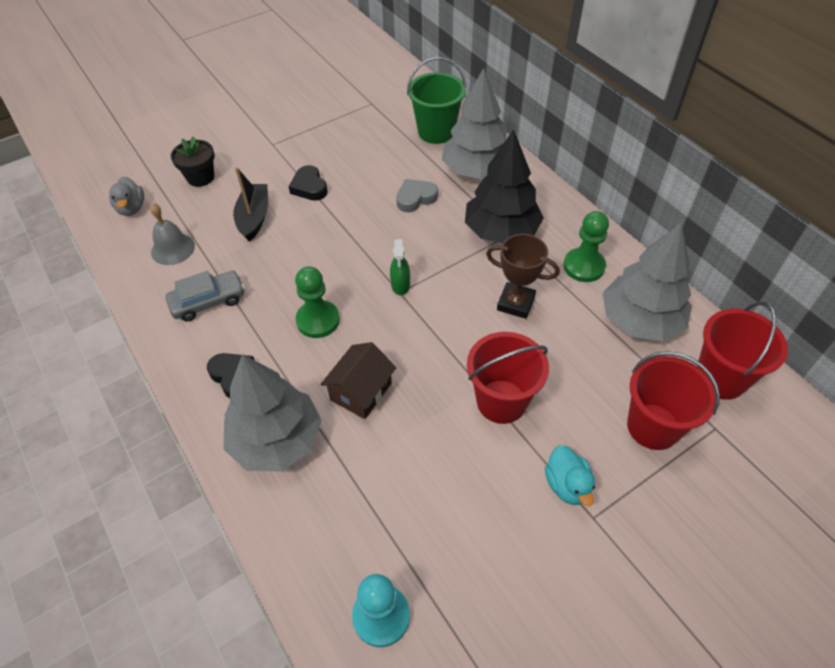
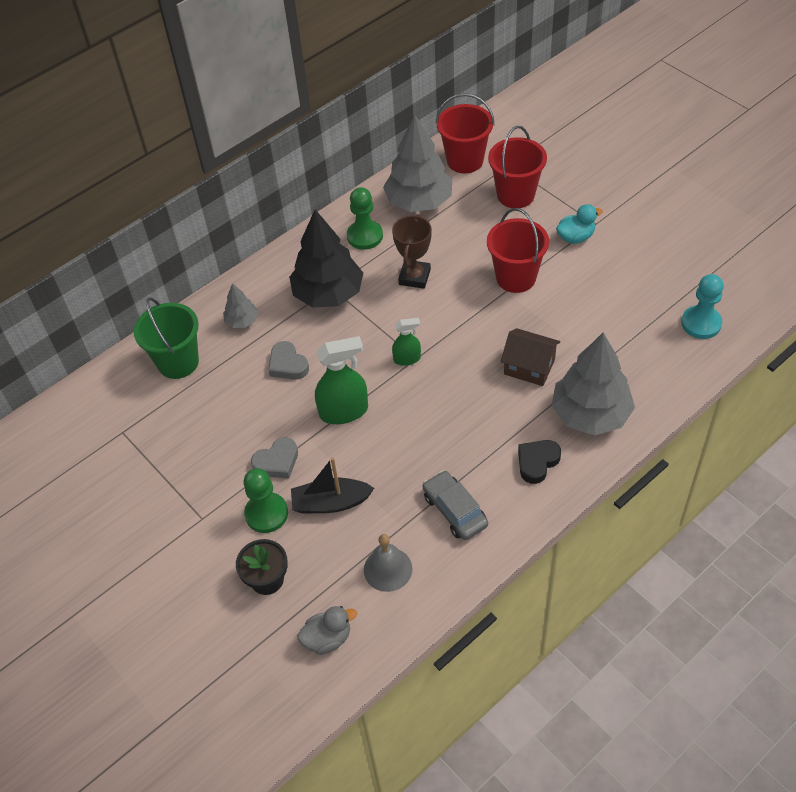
camera: 95 degrees left, 0 degrees up
(309, 187) = (277, 462): black heart -> grey heart
(318, 320) = (460, 413): green pawn -> green pawn (266, 514)
(349, 233) = (344, 411): none -> green spray bottle
(476, 170) = (242, 321): grey tree -> grey tree, size x0.48

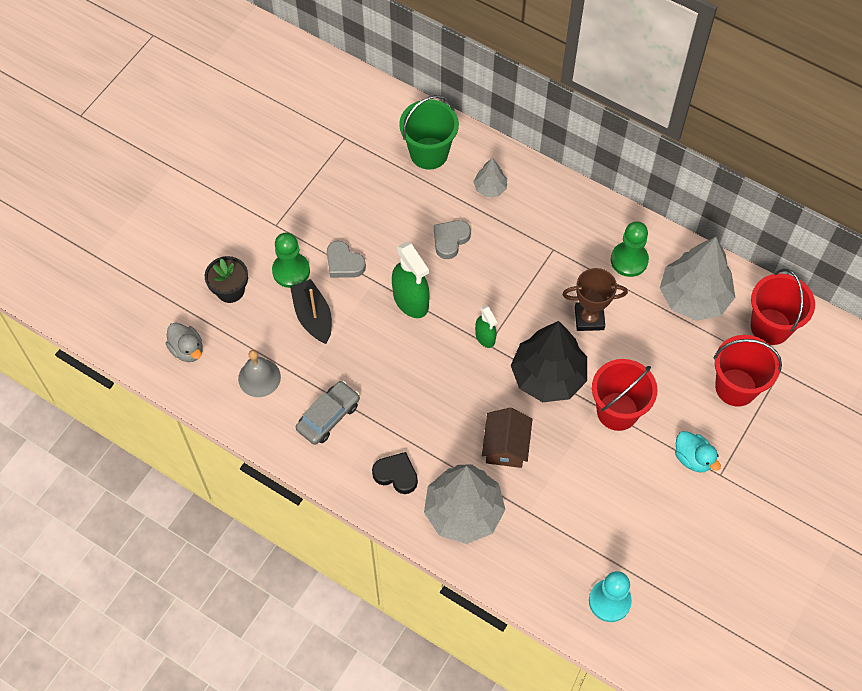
camera: 70 degrees right, 10 degrees up
(328, 294) = (544, 249): black tree -> black tree (548, 376)

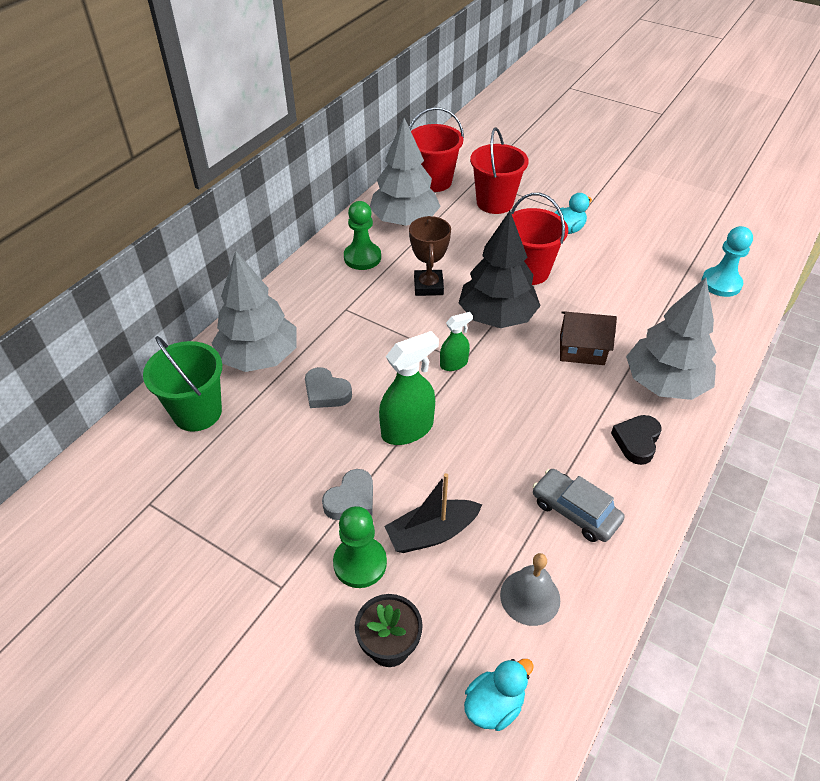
camera: 90 degrees left, 15 degrees down
(187, 350) = (494, 705): grey duck -> turquoise duck
(490, 188) = (259, 357): grey tree -> grey tree, size x2.09

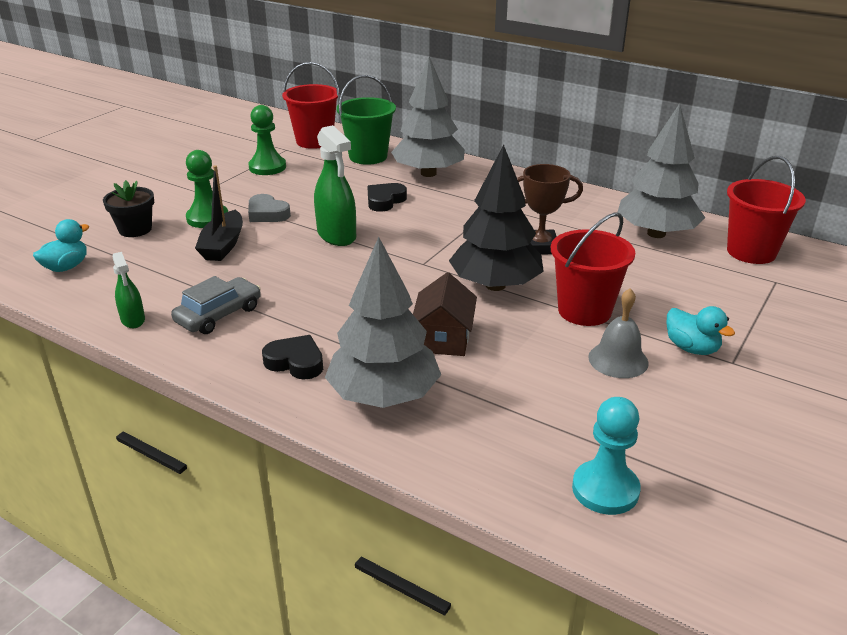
camera: 90 degrees right, 15 degrees down
(326, 392) = (385, 201): grey heart -> black heart
(362, 257) = (579, 212): green pawn -> green pawn (267, 167)
(432, 533) = (223, 245): black boat -> black boat turned 150 degrees counterclockwise
(454, 363) = (420, 259): green spray bottle -> green spray bottle (133, 320)
(494, 203) = (727, 293): red bucket -> red bucket (314, 141)
(494, 705) = (66, 267): turquoise duck -> turquoise duck turned 105 degrees counterclockwise
(530, 597) = (143, 286): grey bell -> grey bell (618, 360)

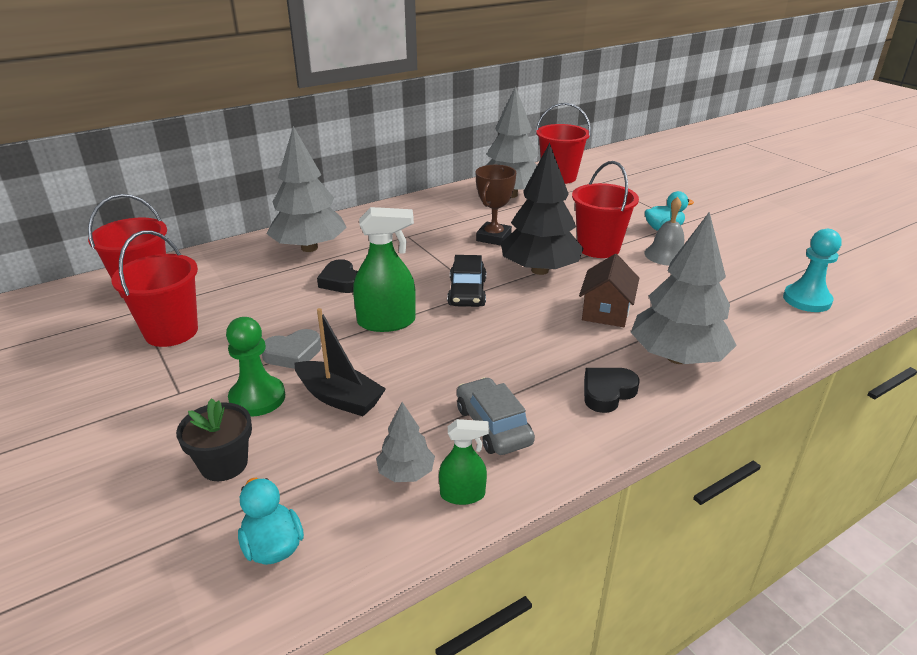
camera: 65 degrees left, 0 degrees up
(148, 292) = (406, 473): none -> grey tree
(267, 167) = (171, 332): green pawn -> red bucket
(368, 156) = (230, 268): green bucket -> none
(415, 258) = (467, 292): none -> black car
(443, 338) = (606, 311): brown house -> brown house turned 75 degrees clockwise

